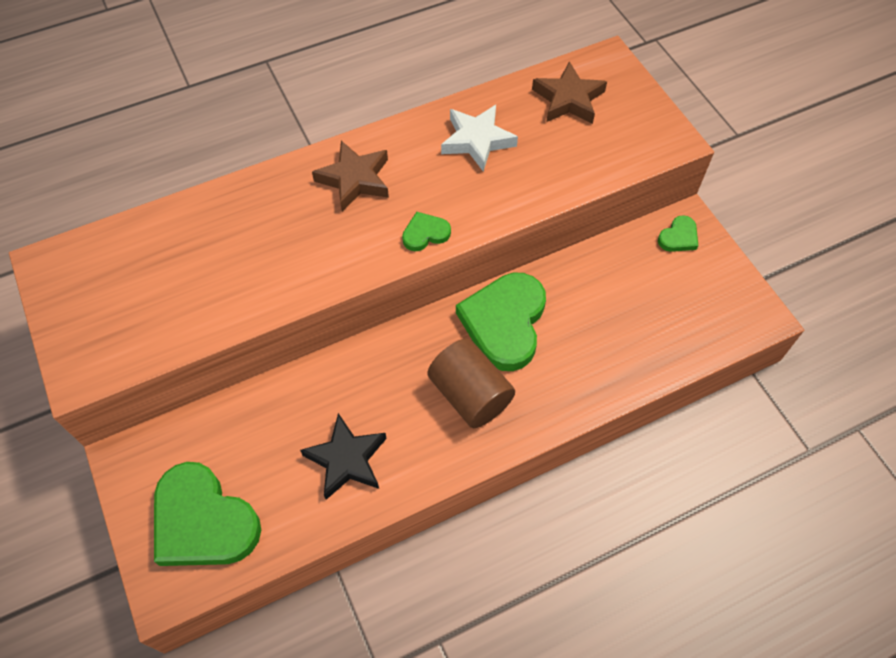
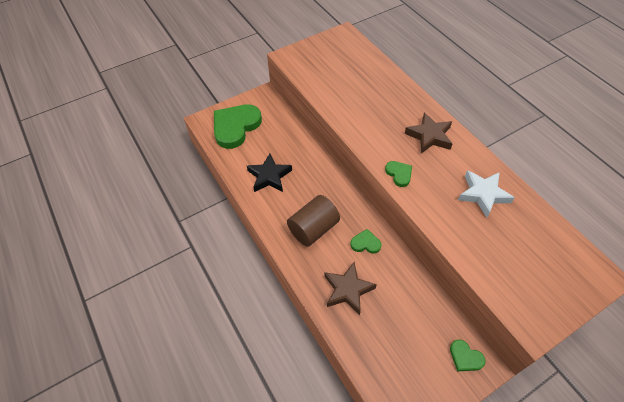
camera: 85 degrees right, 5 degrees down
(504, 323) = (365, 243): green heart -> green heart, size x0.46
(568, 99) = (545, 248): brown star -> brown star (347, 290)

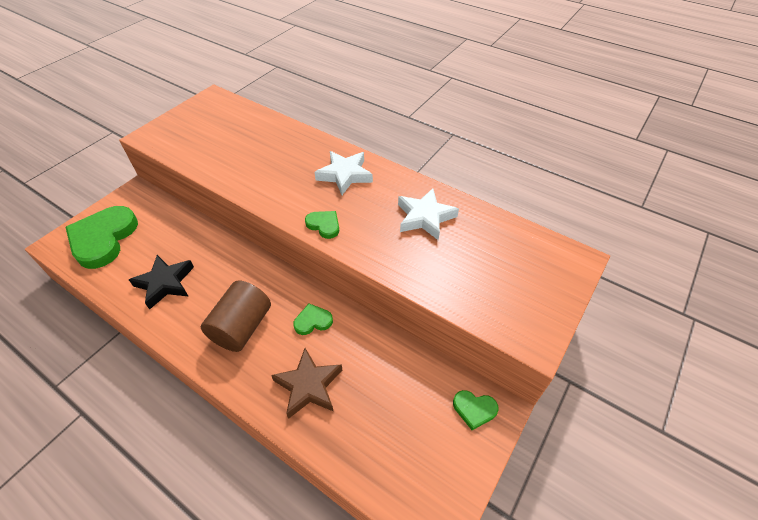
camera: 25 degrees left, 5 degrees down
(429, 136) = (345, 175): brown star -> white star

